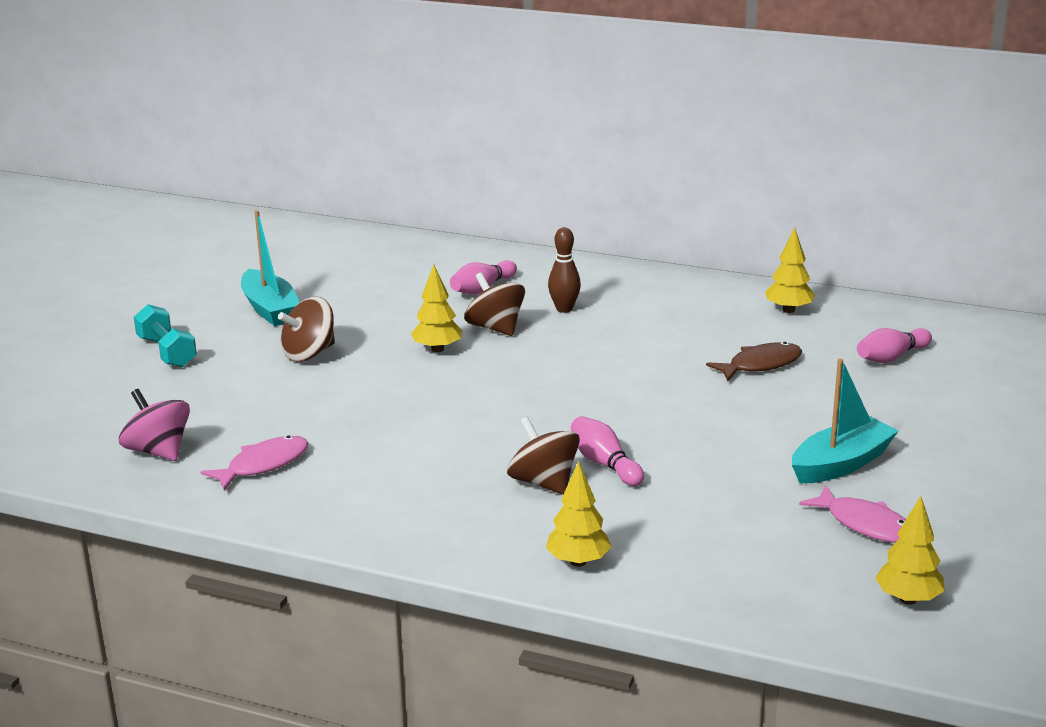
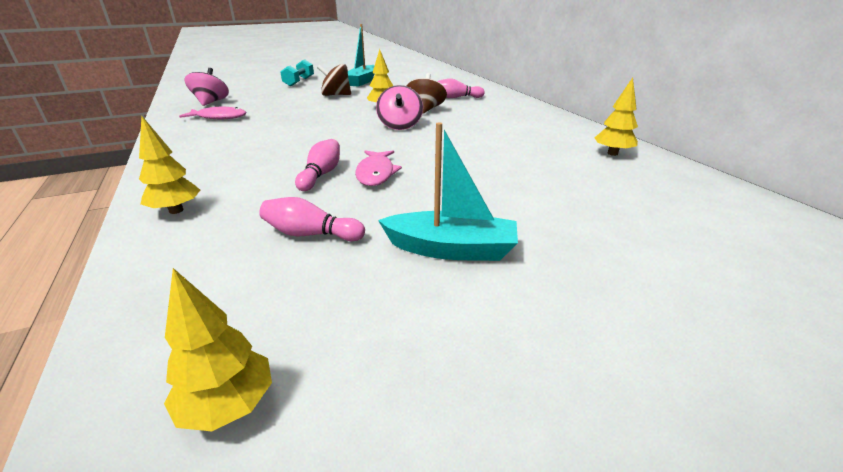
camera: 45 degrees right, 5 degrees up
(526, 367) = (400, 125): none -> pink spinning top
(543, 482) = (274, 168): brown spinning top -> none
(564, 309) = (475, 113): brown bowling pin -> none
(760, 365) = (529, 170): brown fish -> none
(865, 524) = (364, 304): pink fish -> pink fish (376, 173)
(891, 357) = (647, 204): pink bowling pin -> pink bowling pin (311, 234)

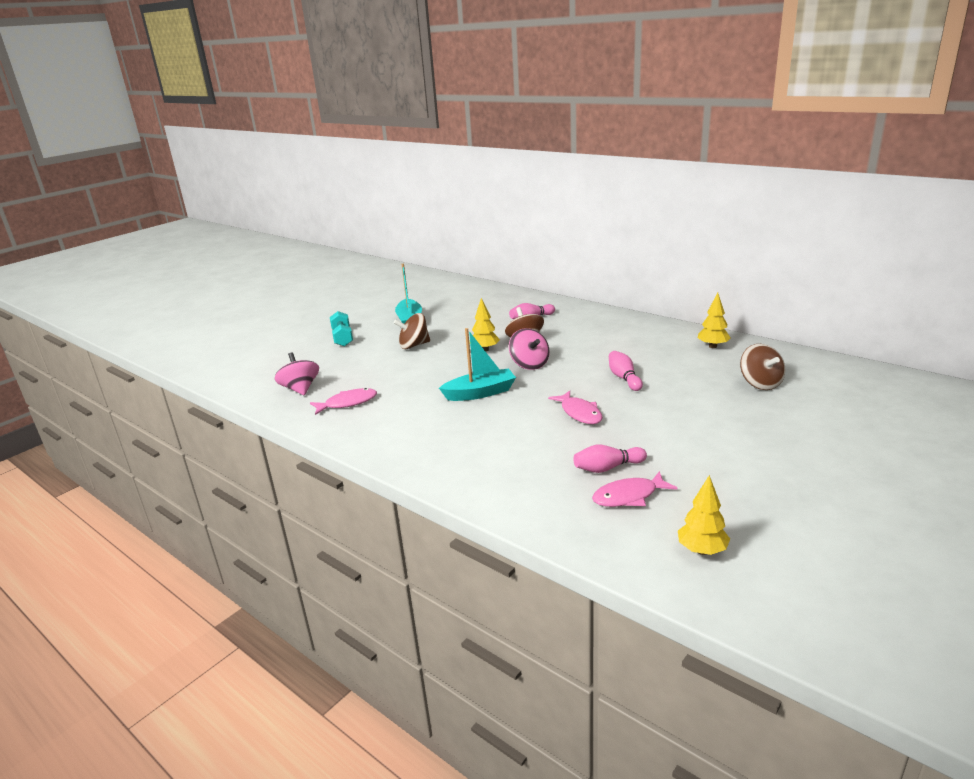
camera: 25 degrees left, 5 degrees down
(176, 210) = (488, 487): yellow tree -> none
(277, 276) = (629, 496): none -> pink fish
(321, 175) = (542, 427): pink bowling pin -> pink bowling pin (624, 378)
(451, 249) = (699, 447): turquoise boat -> turquoise boat (480, 393)
(630, 203) = (760, 383): none -> brown spinning top

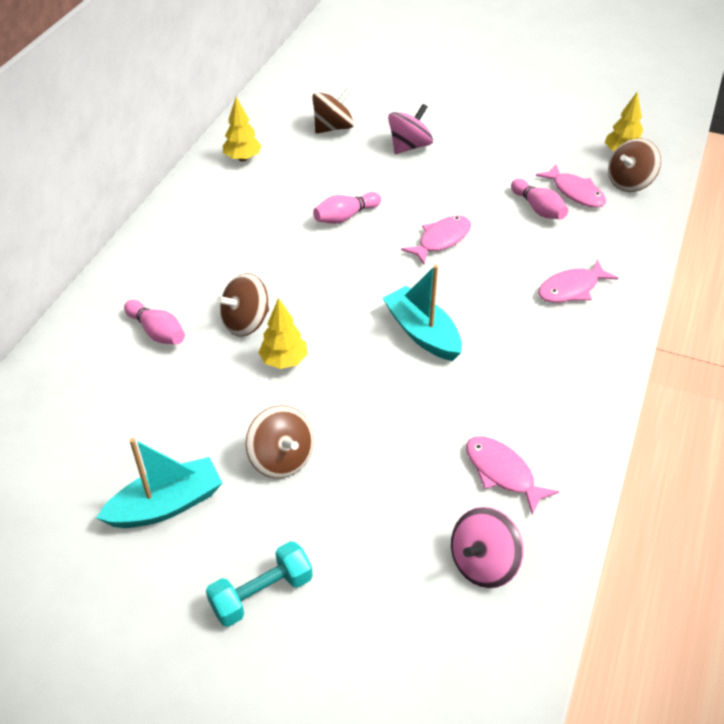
camera: 110 degrees left, 20 degrees up
(489, 462) = (571, 289): none -> pink fish
(529, 364) = (325, 303): pink spinning top -> pink spinning top (409, 146)
(638, 539) = (629, 183): none -> brown spinning top

